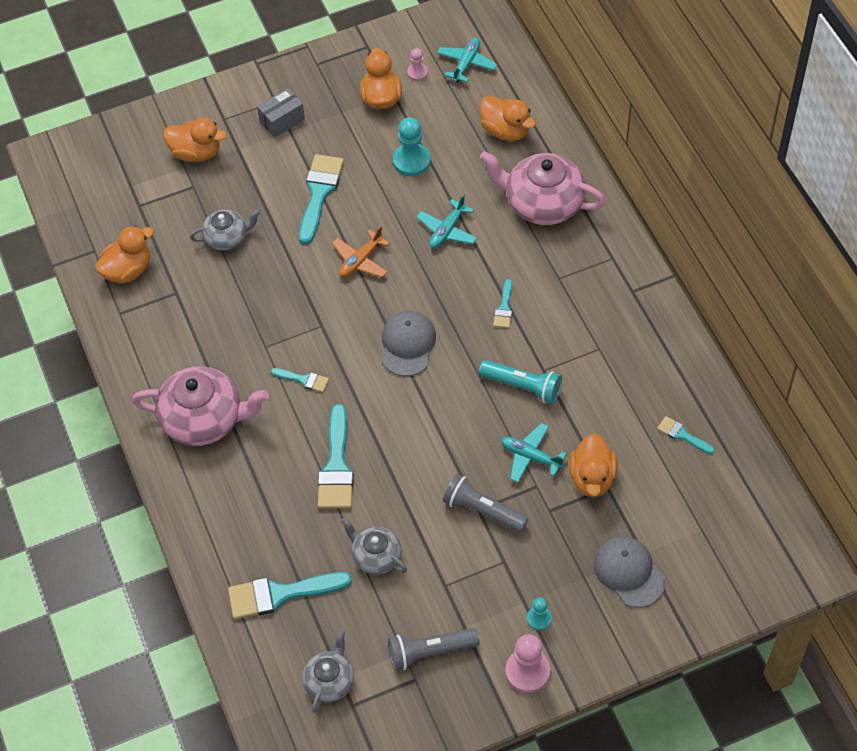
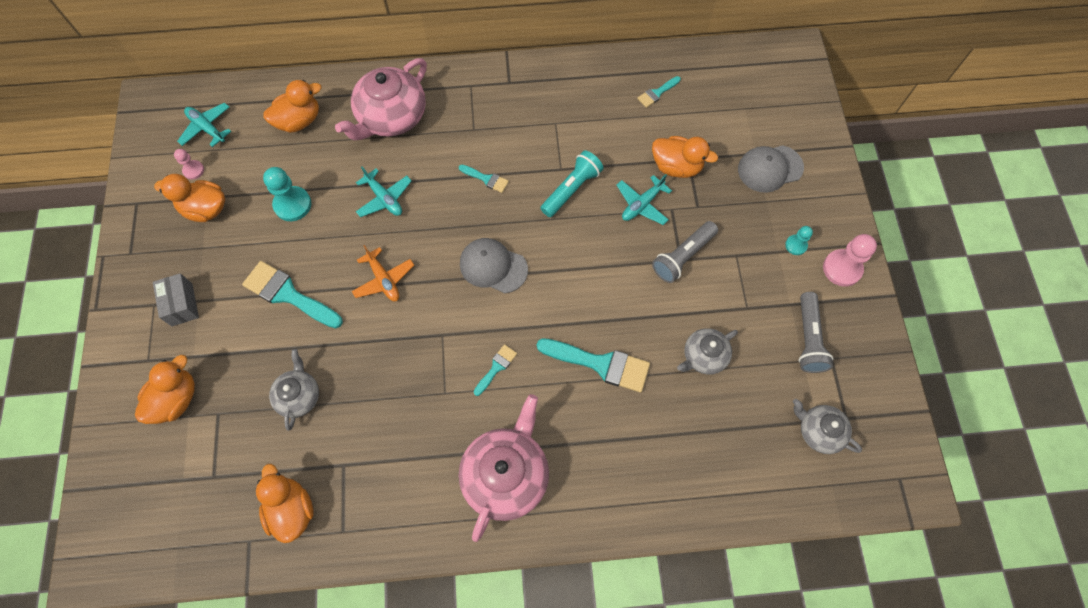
camera: 75 degrees left, 10 degrees up
(280, 594) = (721, 452): turquoise brush -> none

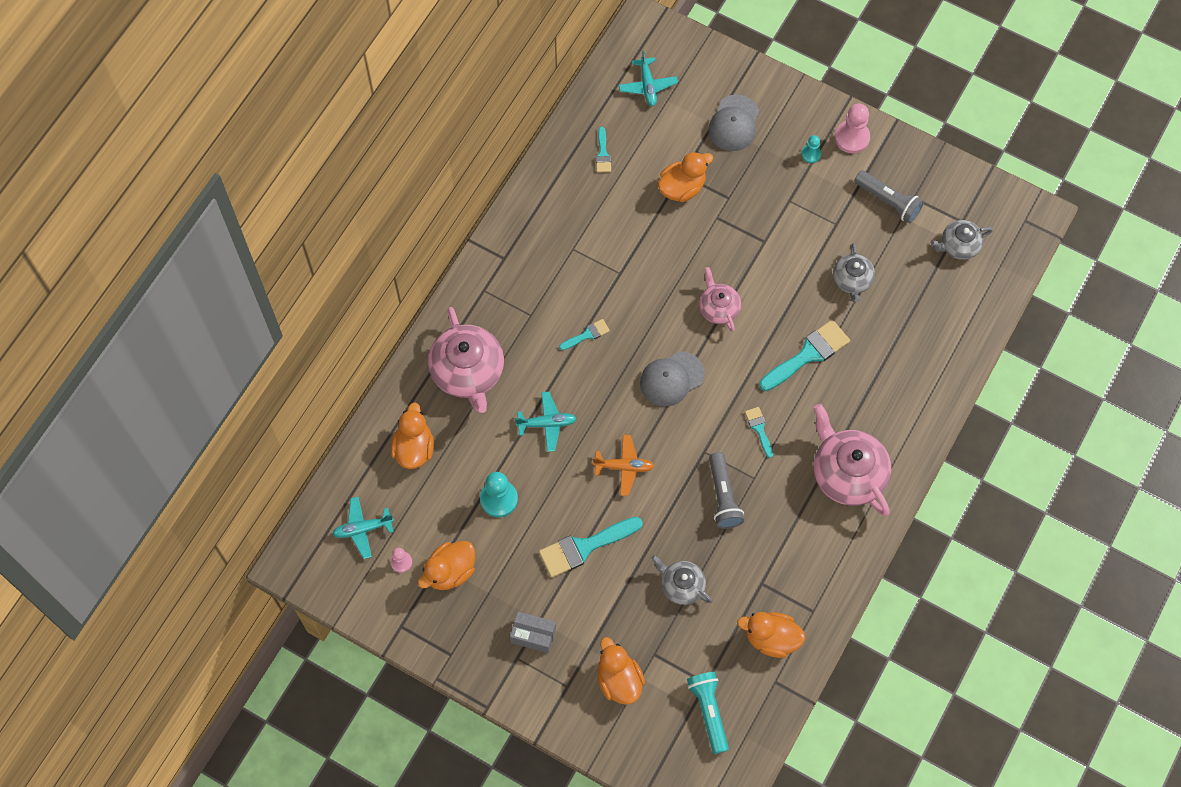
camera: 55 degrees left, 0 degrees up
(571, 189) = (645, 277): turquoise flashlight -> turquoise flashlight (709, 712)
(588, 262) = (718, 308): none -> pink teapot
(642, 204) = (697, 236): turquoise plane -> turquoise plane (647, 86)
(683, 256) = (763, 238): grey flashlight -> grey flashlight (723, 496)

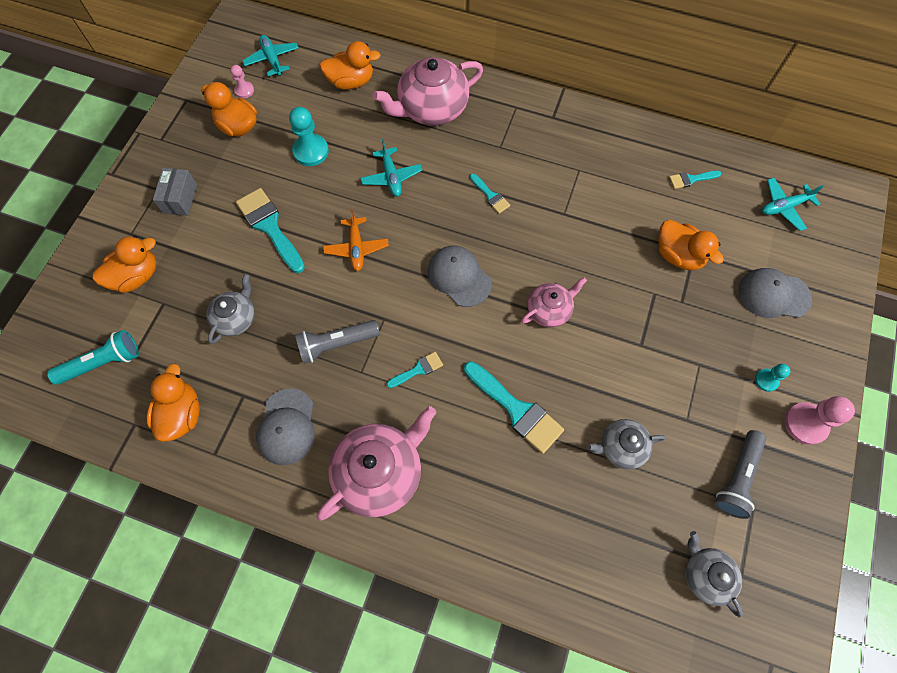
camera: 80 degrees right, 0 degrees up
(796, 547) = (287, 427): none -> grey cap

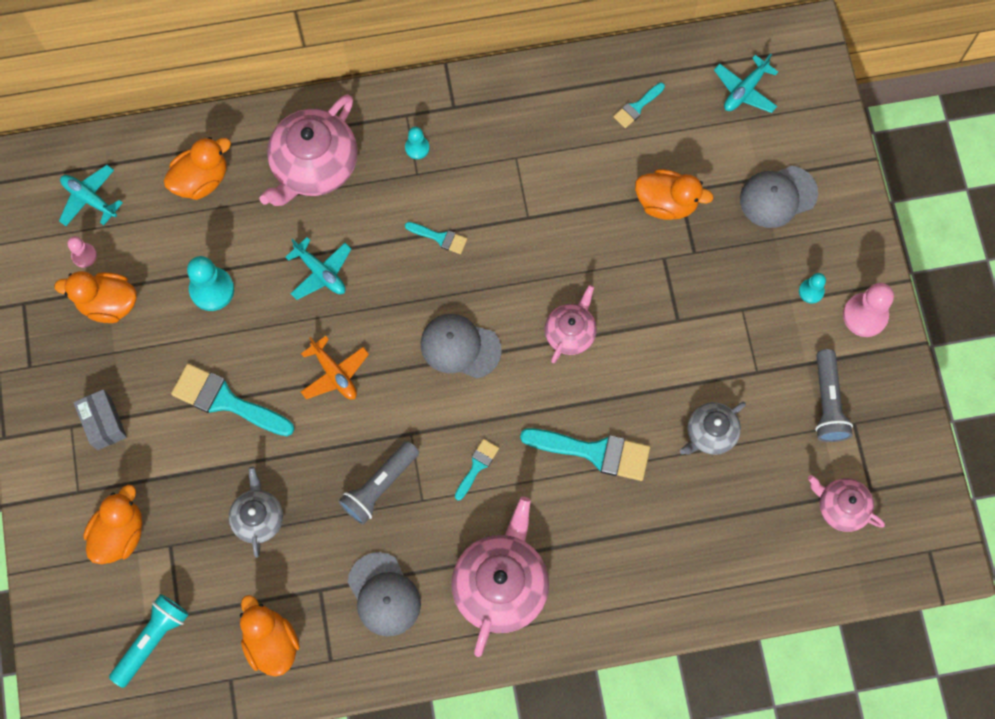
camera: 30 degrees left, 5 degrees up
(510, 130) = (417, 148): none -> turquoise pawn
(705, 575) = (841, 507): grey teapot -> pink teapot

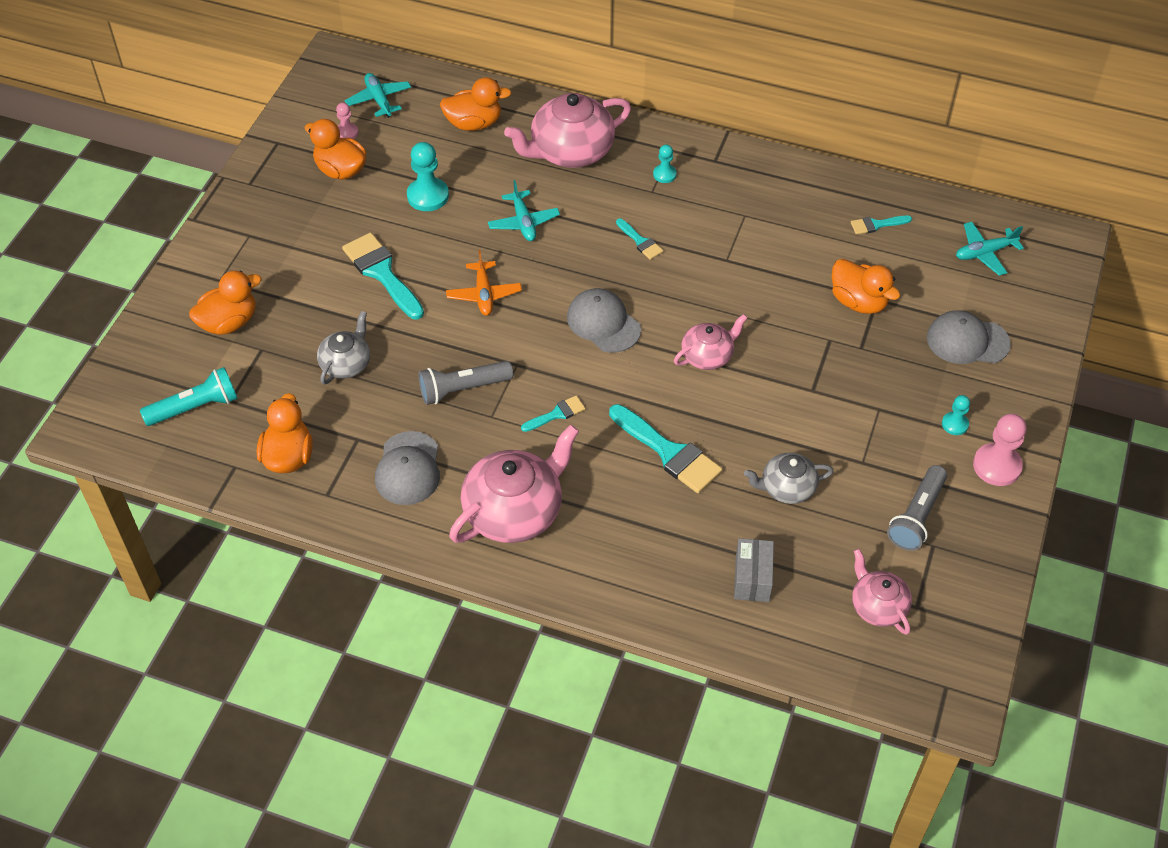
camera: 30 degrees right, 20 degrees down
(104, 423) = (275, 244): grey box -> grey box (752, 578)

